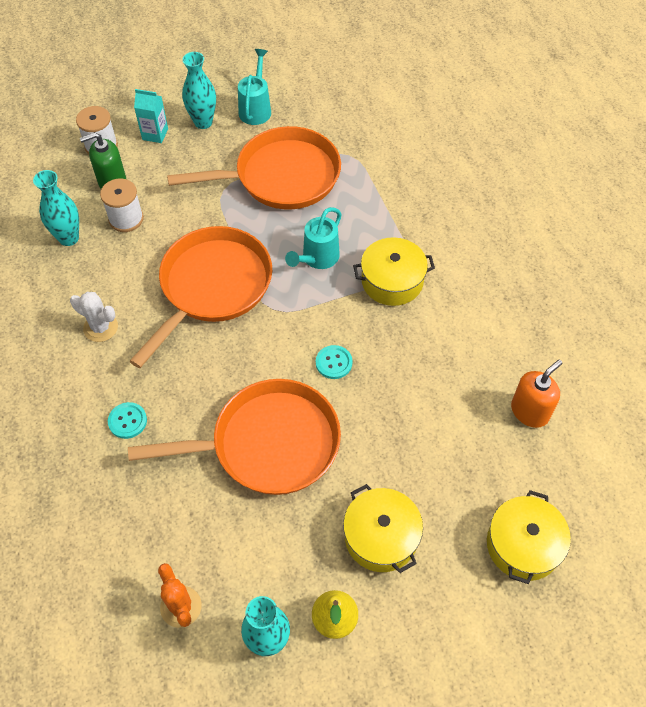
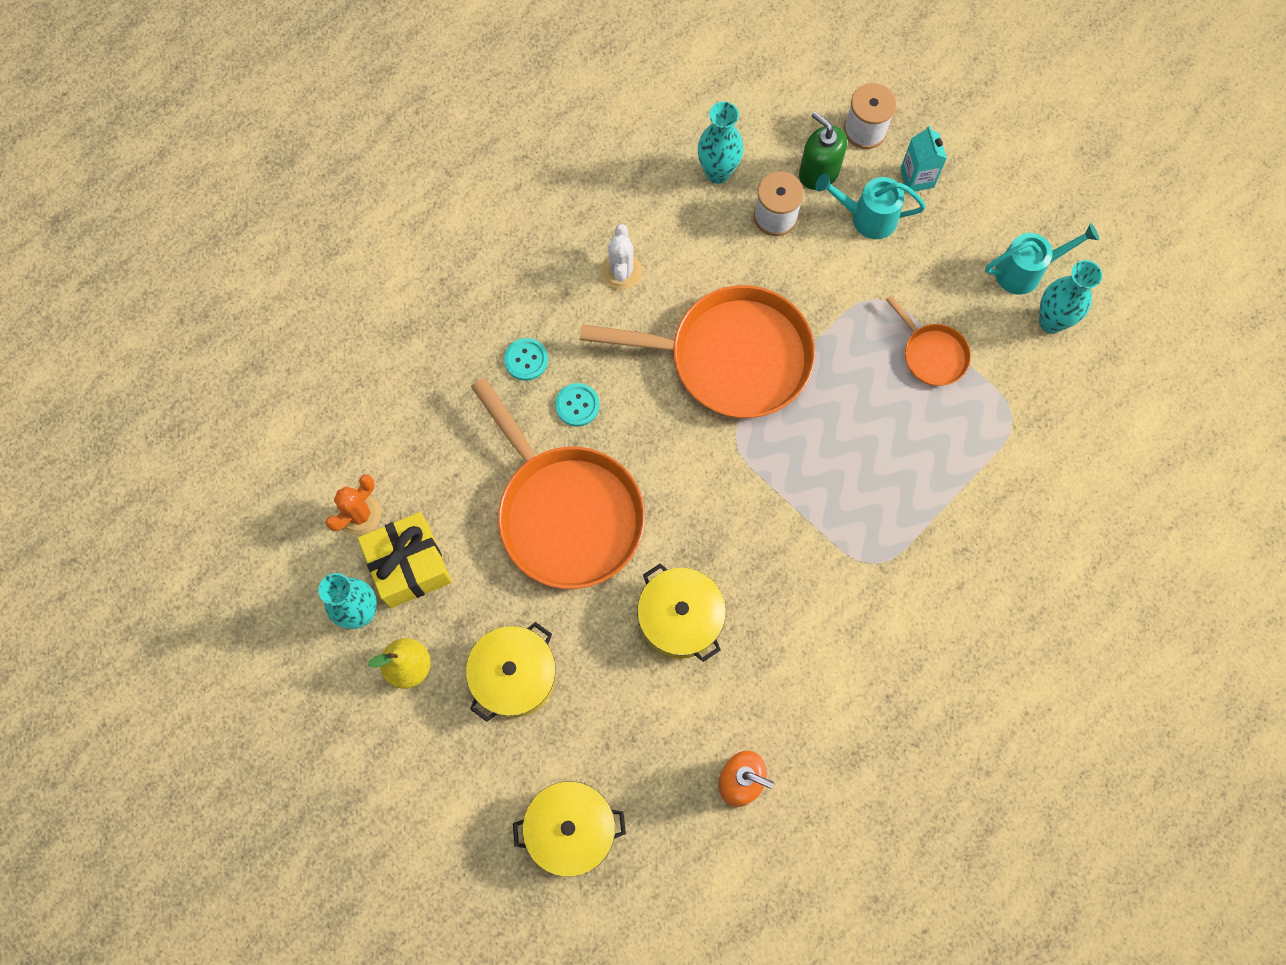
camera: 65 degrees right, 15 degrees up
(203, 122) = (967, 221): turquoise vase -> turquoise vase (1051, 321)
(248, 582) = (409, 566): none -> yellow gift
(281, 176) = (932, 354): orange pan -> orange pan, size x0.47
(317, 258) = (831, 453): turquoise watering can -> turquoise watering can (867, 217)
(334, 363) = (697, 536): turquoise button -> turquoise button (577, 405)
(392, 281) = (843, 553): yellow pot -> yellow pot (680, 617)

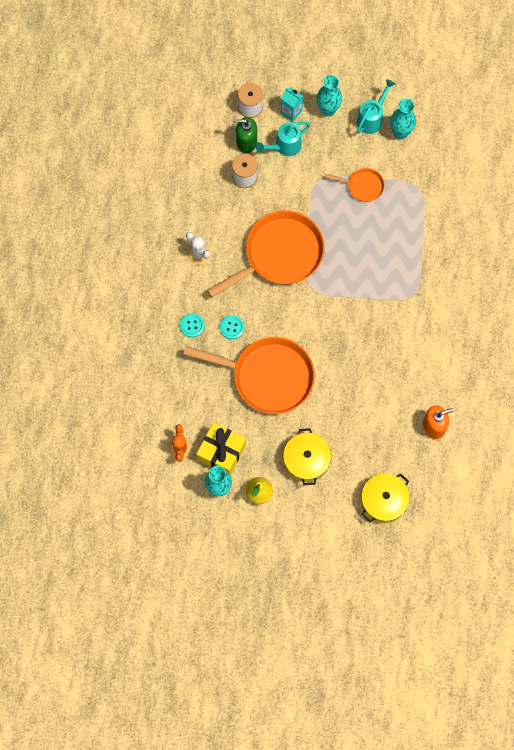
camera: 40 degrees left, 0 degrees up
(680, 617) = (353, 381): yellow pot -> none
(717, 172) = (202, 176): turquoise vase -> turquoise vase (328, 110)

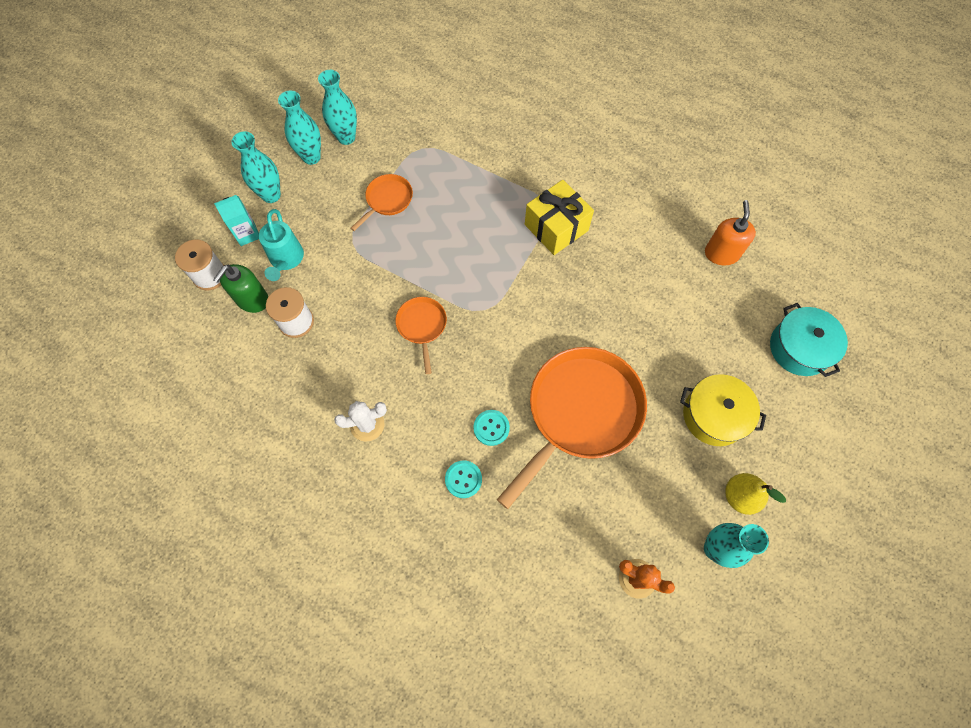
camera: 65 degrees left, 5 degrees down
(221, 452) = (663, 521): yellow gift -> yellow gift (556, 227)
(279, 254) = (422, 326): orange pan -> orange pan, size x0.47
(372, 118) = (311, 157): turquoise watering can -> turquoise vase
(383, 501) = (799, 348): yellow pot -> turquoise pot

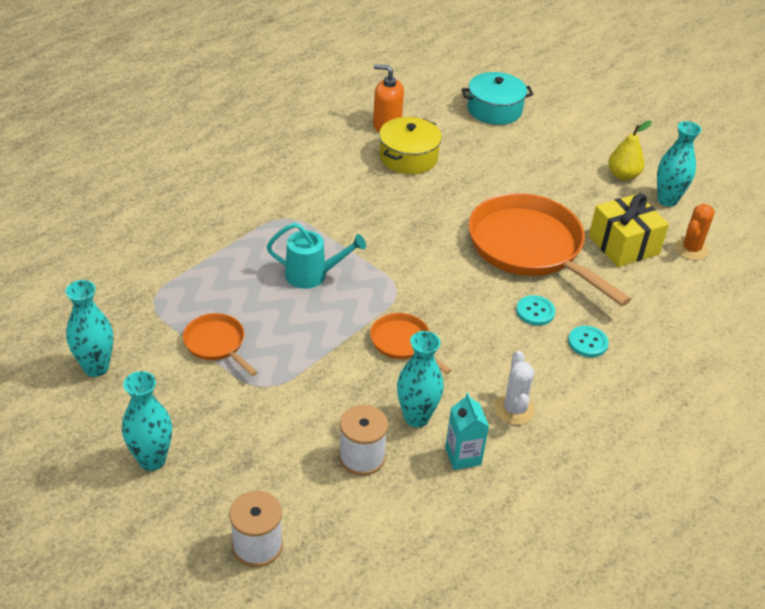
camera: 80 degrees left, 25 degrees down
(247, 234) = (205, 494): turquoise carton -> turquoise carton (463, 456)
(252, 300) = (314, 500): green soap dispenser -> none
(286, 260) = (265, 456): turquoise watering can -> turquoise watering can (312, 275)
(311, 157) = (109, 408): turquoise vase -> turquoise vase (416, 417)
(422, 326) = (402, 343): orange pan -> orange pan turned 45 degrees clockwise
(556, 227) = (314, 218): yellow gift -> yellow gift (623, 245)
(714, 415) = (548, 170): yellow pot -> yellow pot (408, 157)

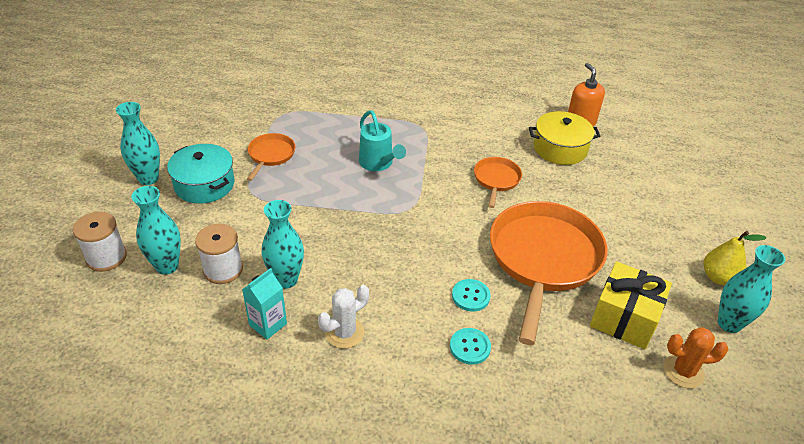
camera: 55 degrees right, 0 degrees up
(96, 367) = (207, 121): turquoise vase -> turquoise vase (167, 266)
(402, 343) = (356, 237): orange pan -> orange pan (496, 180)
(494, 110) = (683, 165): turquoise pot -> turquoise pot (204, 184)

